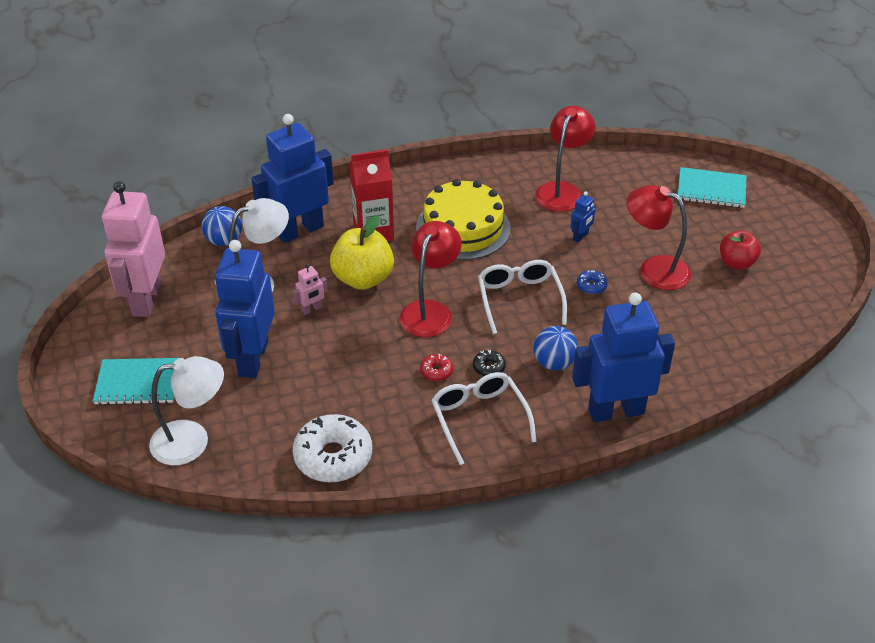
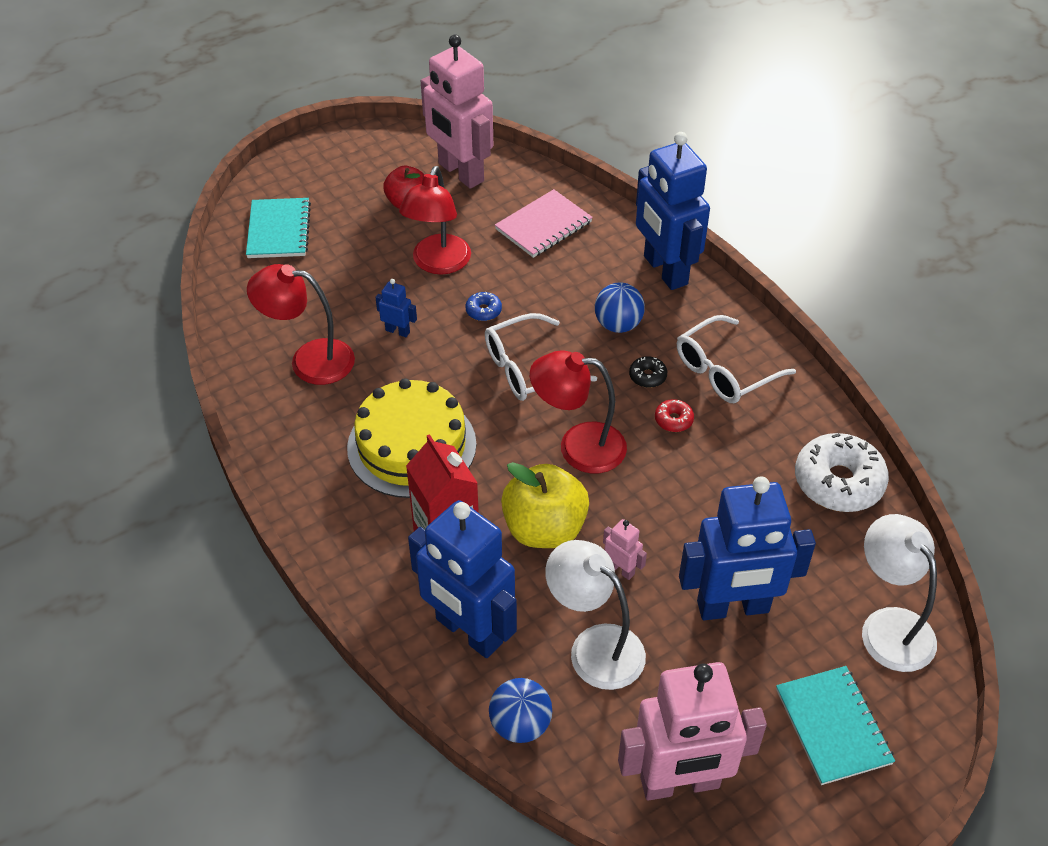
camera: 105 degrees left, 5 degrees up
(692, 342) = (544, 226): none -> pink notebook
(776, 301) = (460, 173): none -> pink robot

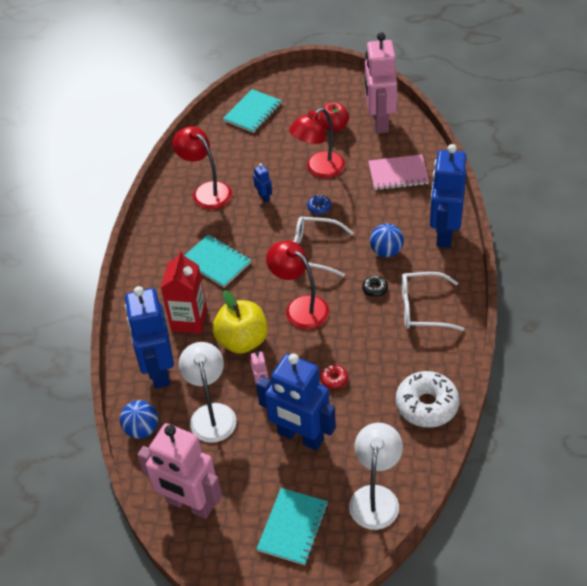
camera: 40 degrees right, 0 degrees up
(411, 446) = (216, 262): yellow cake -> turquoise notebook
(673, 420) = (366, 320): red donut -> red donut (334, 379)

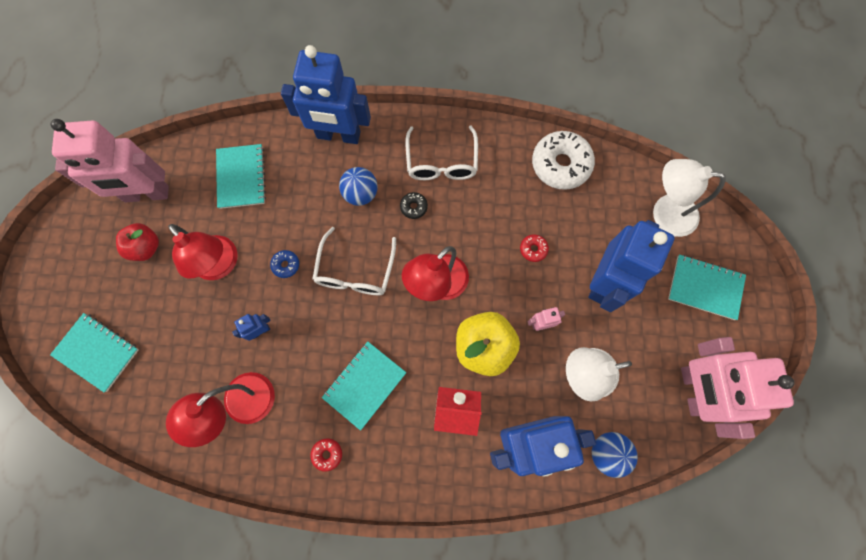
camera: 95 degrees left, 25 degrees up
(165, 242) = (327, 454): none -> red donut
(189, 504) = (692, 390): pink robot -> pink robot turned 150 degrees clockwise
(398, 174) = (241, 177): pink notebook -> turquoise notebook

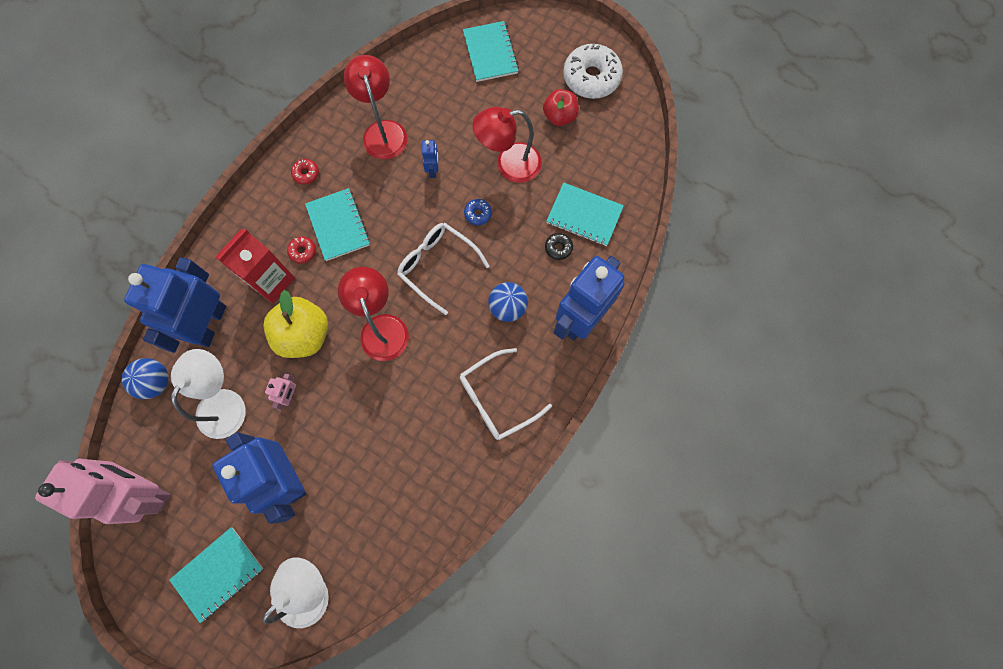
camera: 120 degrees right, 0 degrees up
(97, 352) = (490, 53): turquoise notebook -> turquoise notebook turned 75 degrees counterclockwise
(146, 194) = (611, 135): pink robot -> none
(414, 207) = (466, 347): black donut -> black donut (558, 248)
(441, 162) = (497, 399): white glasses -> white glasses turned 60 degrees counterclockwise
(533, 249) = (359, 432): red donut -> red donut (303, 251)
(560, 165) = (425, 515): white donut -> white donut (591, 78)

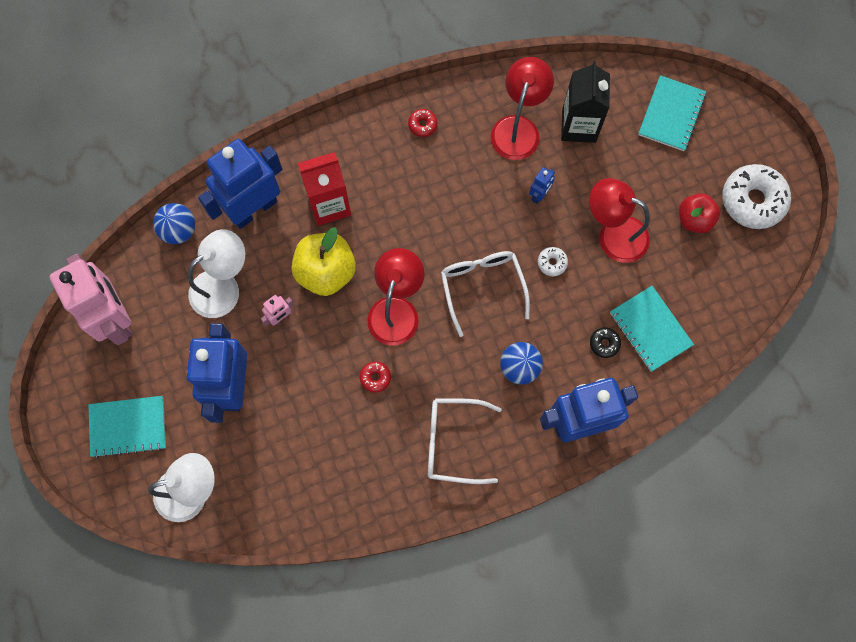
camera: 35 degrees right, 0 degrees up
(303, 251) = (373, 195): red donut -> red donut (375, 378)
(338, 225) = (419, 192): turquoise notebook -> none
(428, 102) = (579, 126): none -> black carton
(478, 214) = (552, 263): blue donut -> white donut

